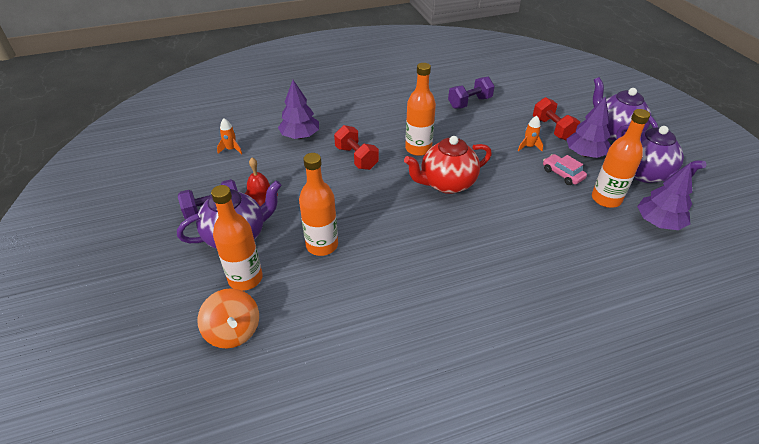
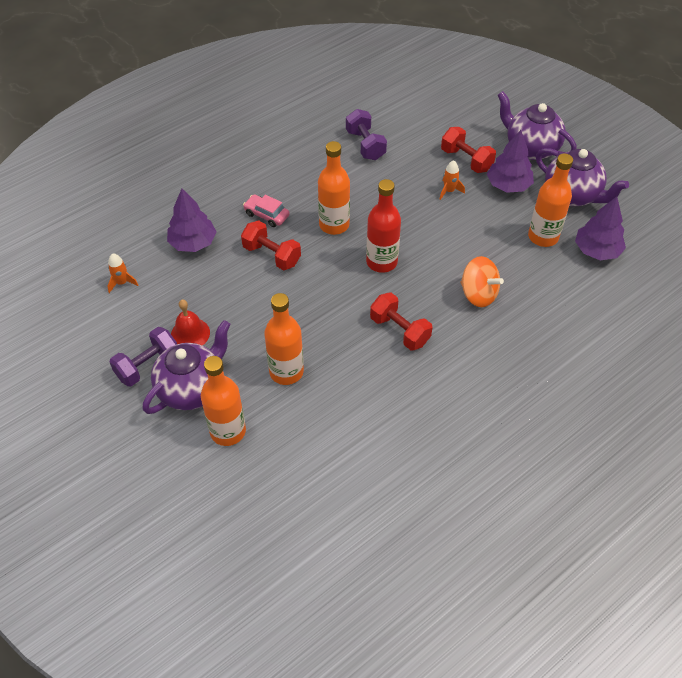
camera: 20 degrees left, 10 degrees up
(233, 331) = (246, 487): orange spinning top -> orange spinning top (478, 294)
(439, 240) = (399, 330): none -> red dumbbell
(446, 184) = (381, 262): red teapot -> red bottle
(469, 103) = (365, 145): purple dumbbell -> purple dumbbell turned 60 degrees counterclockwise
(562, 174) = (493, 217): pink car -> pink car (266, 215)

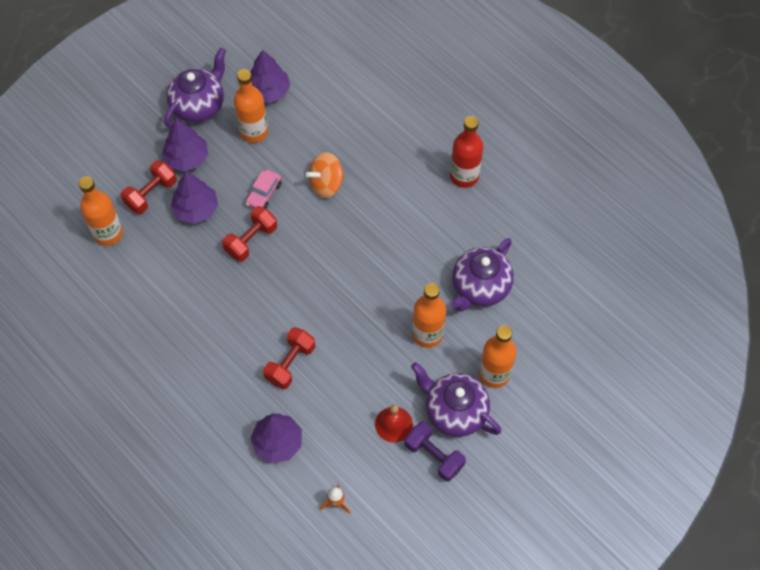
camera: 95 degrees left, 10 degrees up
(266, 215) = (235, 375): pink car -> pink car (264, 193)
(334, 225) = (246, 310): orange bottle -> orange bottle (108, 233)
(365, 145) = (128, 289): purple dumbbell -> none
(381, 262) = (293, 264): red bottle -> red bottle (464, 176)
(399, 330) = (373, 245): red dumbbell -> red dumbbell (251, 240)
(449, 191) = (196, 209): orange rocket -> purple tree
(478, 294) = (326, 184): orange spinning top -> orange spinning top turned 150 degrees counterclockwise
(530, 148) = (133, 137): purple teapot -> purple teapot (480, 288)

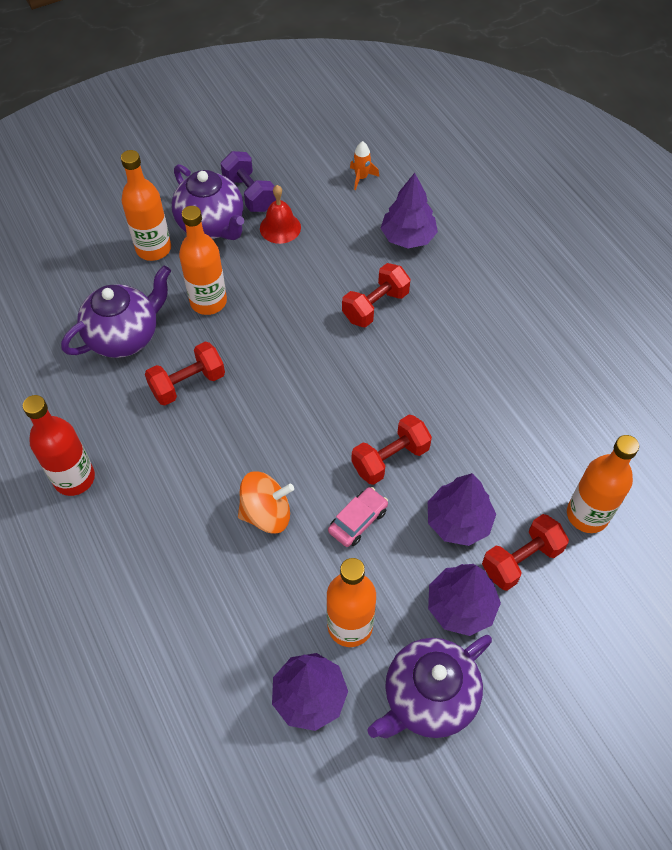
camera: 165 degrees left, 5 degrees down
(415, 261) = (188, 384): none -> red dumbbell

